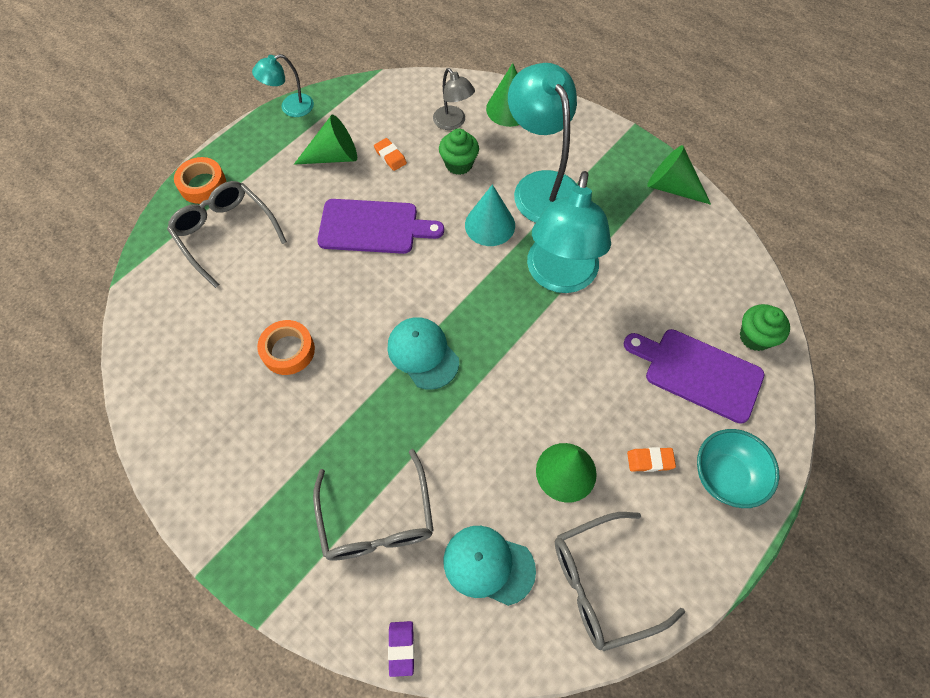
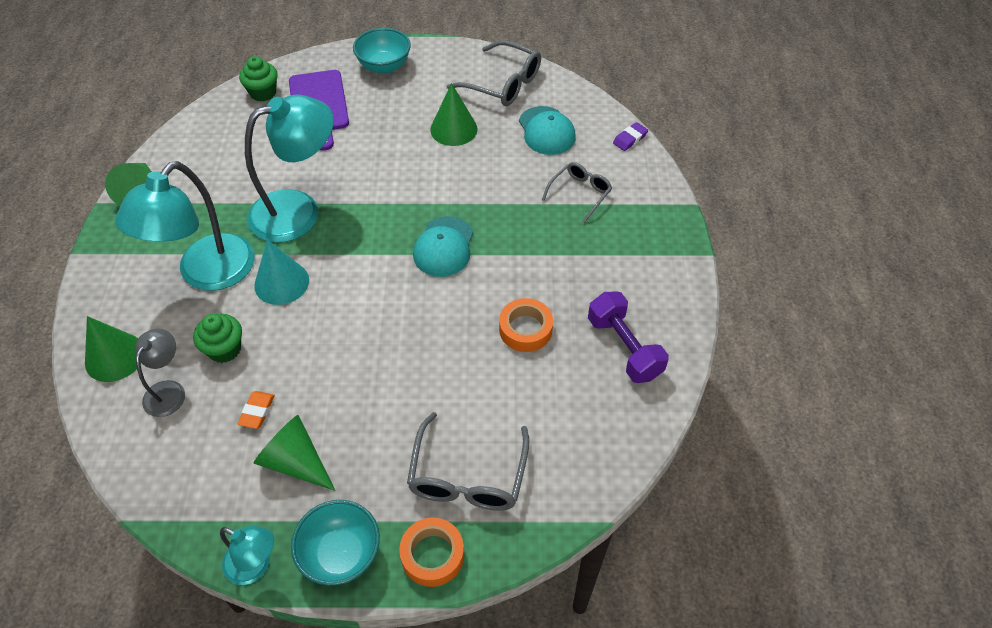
camera: 130 degrees left, 10 degrees down
(200, 406) = (624, 348): none -> purple dumbbell
(253, 145) = (341, 554): none -> turquoise bowl
(373, 227) = (355, 362): purple cutting board -> none
(377, 519) = (580, 193): grey glasses -> grey glasses, size x0.63
(650, 460) = (406, 99): orange eraser -> none

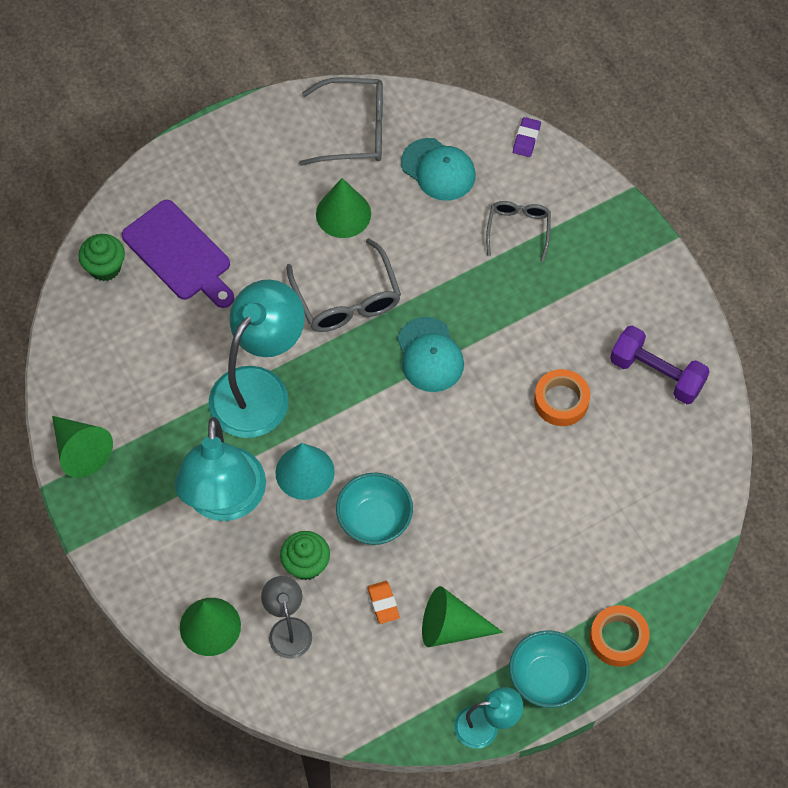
camera: 30 degrees left, 10 degrees up
(384, 66) = (211, 168): turquoise bowl -> turquoise bowl (374, 520)
(467, 476) = (602, 560): grey glasses -> grey glasses (347, 299)

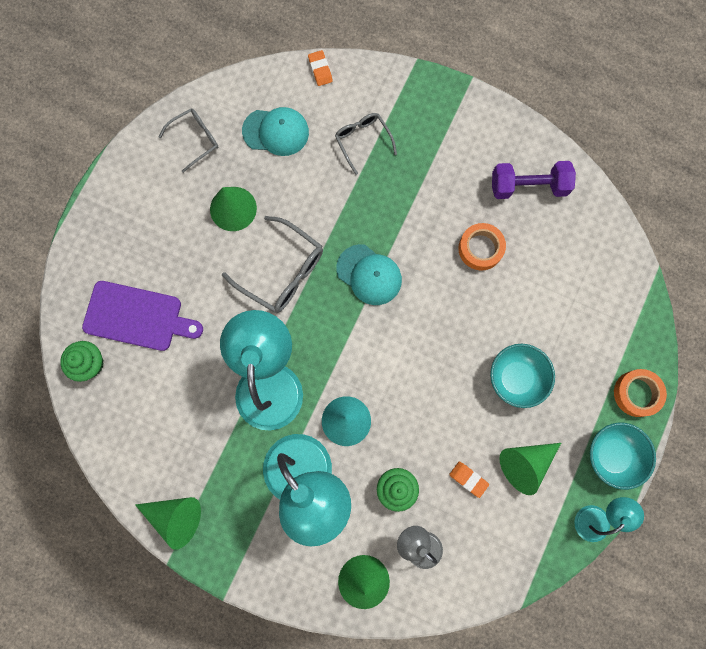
camera: 35 degrees left, 15 degrees up
(354, 130) = (195, 140): grey glasses -> grey glasses, size x0.63
(374, 520) = (419, 423): turquoise bowl -> turquoise bowl (516, 378)
(526, 139) = (320, 70): purple eraser -> orange eraser

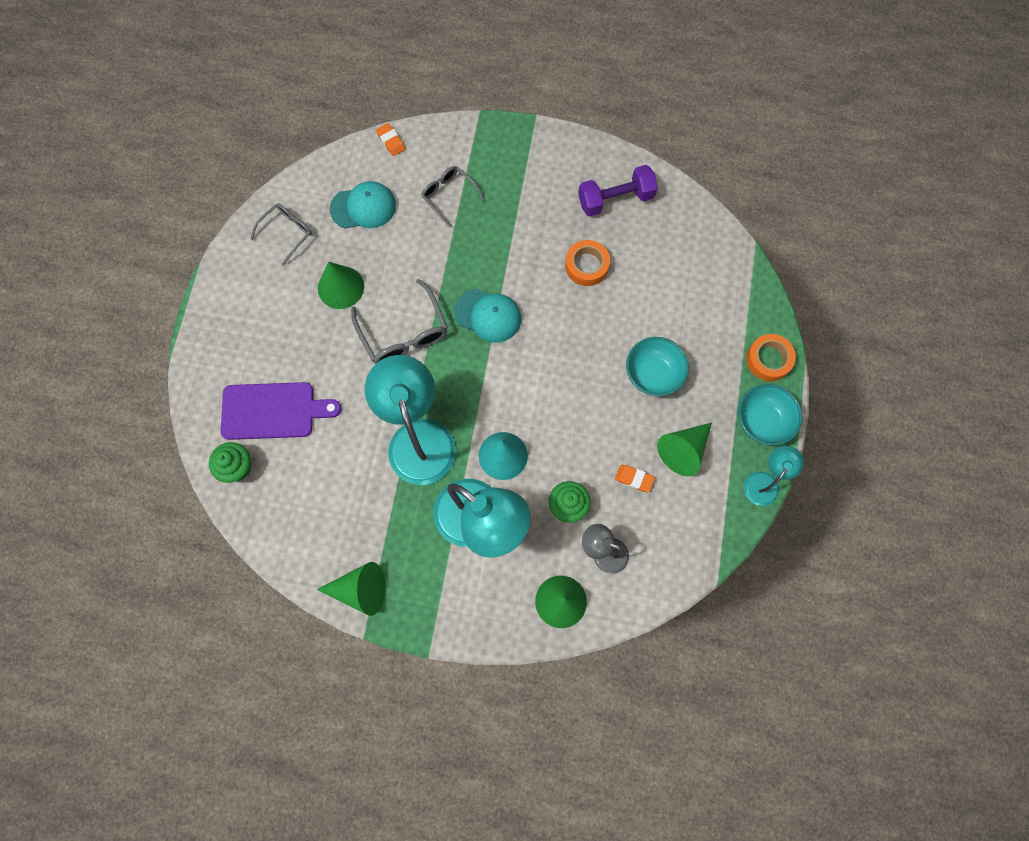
camera: 15 degrees left, 5 degrees down
(282, 271) = (404, 333): grey glasses -> grey glasses turned 45 degrees clockwise

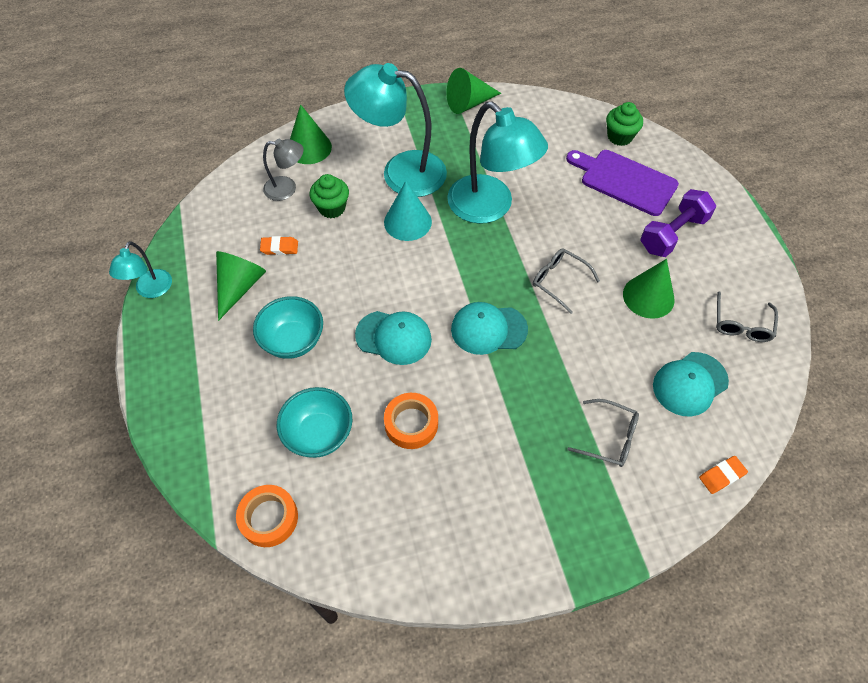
camera: 155 degrees right, 15 degrees down
(273, 411) = (624, 181): purple cutting board -> purple cutting board turned 60 degrees clockwise
(391, 141) = (721, 476): orange eraser -> orange eraser turned 60 degrees counterclockwise
(404, 333) = (559, 281): grey glasses -> grey glasses, size x0.63
(568, 342) = (393, 337): none -> turquoise cap
(615, 199) = (413, 523): purple dumbbell -> purple dumbbell (673, 234)
(762, 421) = (165, 341): turquoise bowl -> turquoise bowl (319, 434)
(768, 360) = (170, 405): orange tape -> orange tape (269, 518)

